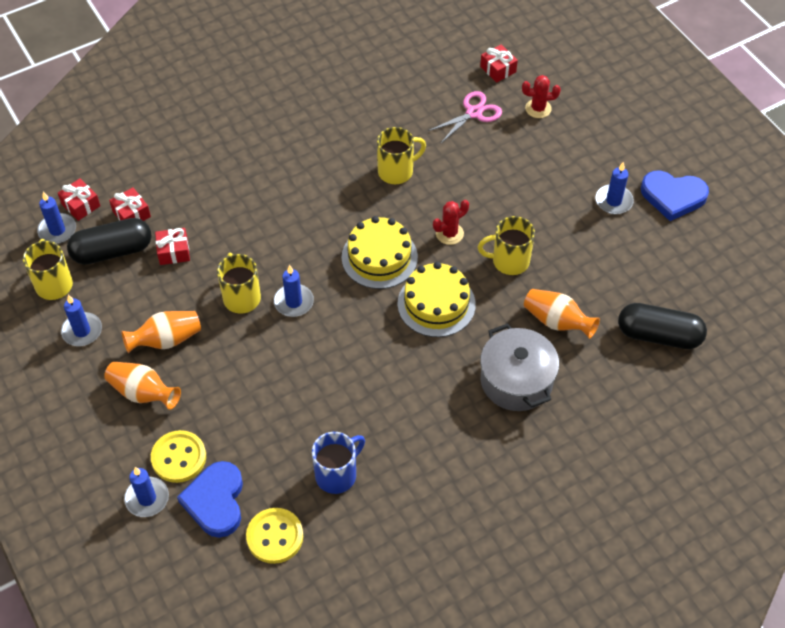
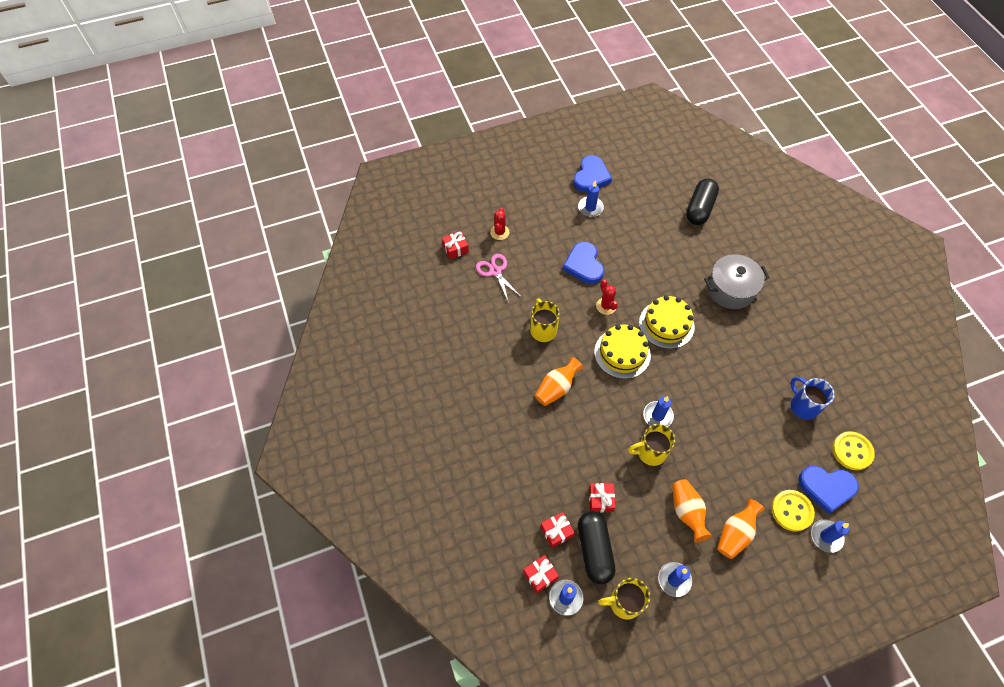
camera: 80 degrees left, 5 degrees up
(509, 261) = (634, 275): yellow mug -> none
(510, 203) = (584, 265): none -> blue heart
(557, 321) = (686, 258): orange vase -> orange vase (556, 388)

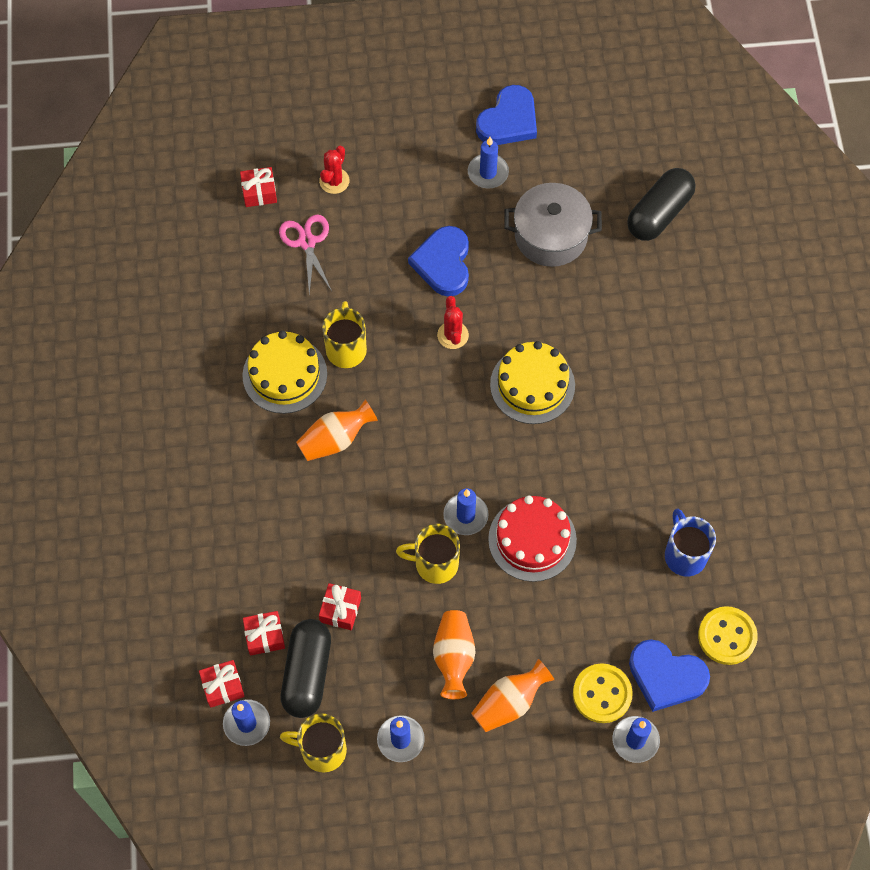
camera: 15 degrees right, 5 degrees up
(622, 353) = (449, 412): yellow cake -> yellow cake (285, 374)
(705, 420) = (532, 539): none -> red cake
(730, 289) = (652, 355): grey pot -> grey pot (550, 236)

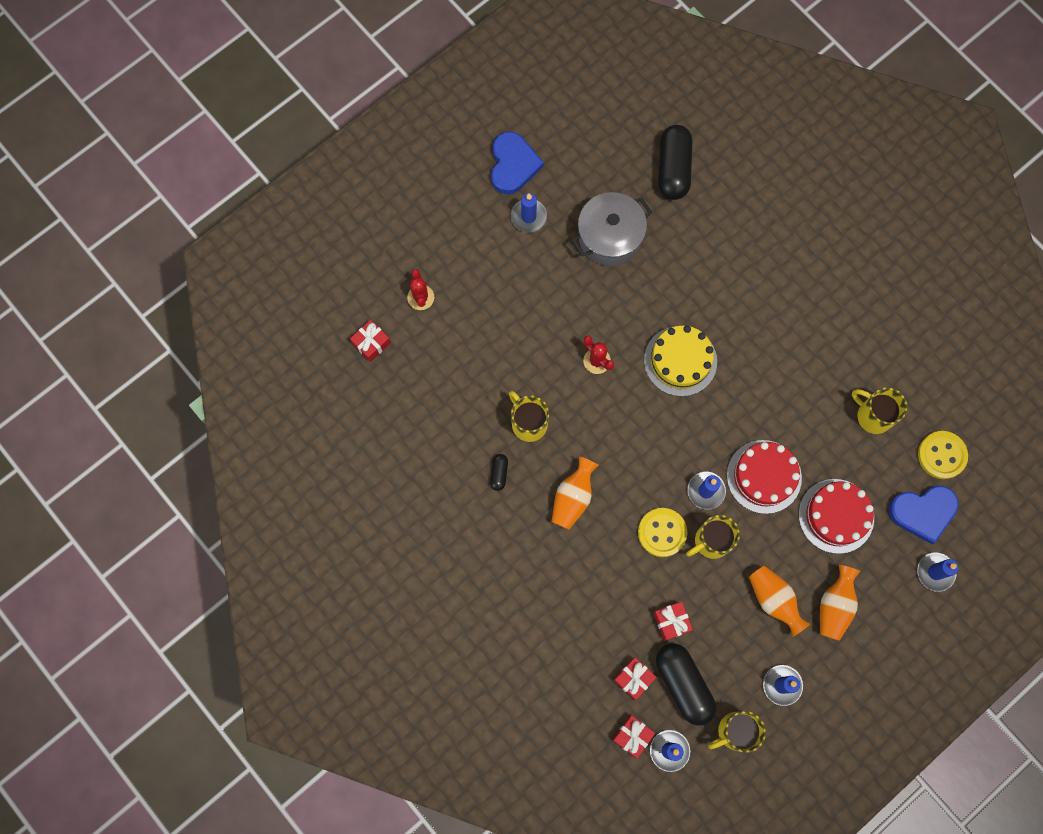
camera: 35 degrees left, 10 degrees up
(285, 374) = (499, 473): yellow cake -> black capsule
(307, 242) = (437, 359): pink scissors -> none
(443, 263) = (549, 309): blue heart -> none
(575, 621) = (836, 516): none -> red cake
(602, 694) = (890, 555): yellow button -> yellow button (662, 532)
(684, 555) = (873, 416): blue mug -> yellow mug

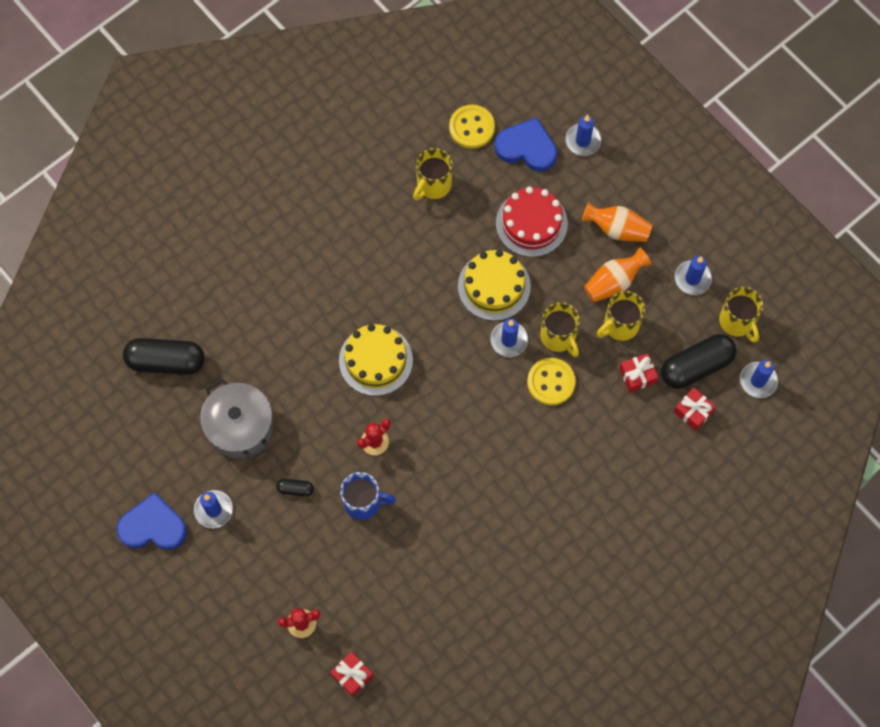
camera: 90 degrees left, 5 degrees down
(499, 473) = (493, 540): black capsule -> black capsule (295, 489)
(528, 423) = (440, 510): yellow mug -> yellow mug (620, 325)
(536, 351) = (363, 502): none -> blue mug
(573, 497) = (517, 467): orange vase -> none
(632, 736) = (747, 414): red gift -> none
(764, 476) = (494, 286): red cake -> yellow cake
(923, 512) = (527, 147): blue heart -> blue heart turned 60 degrees counterclockwise

